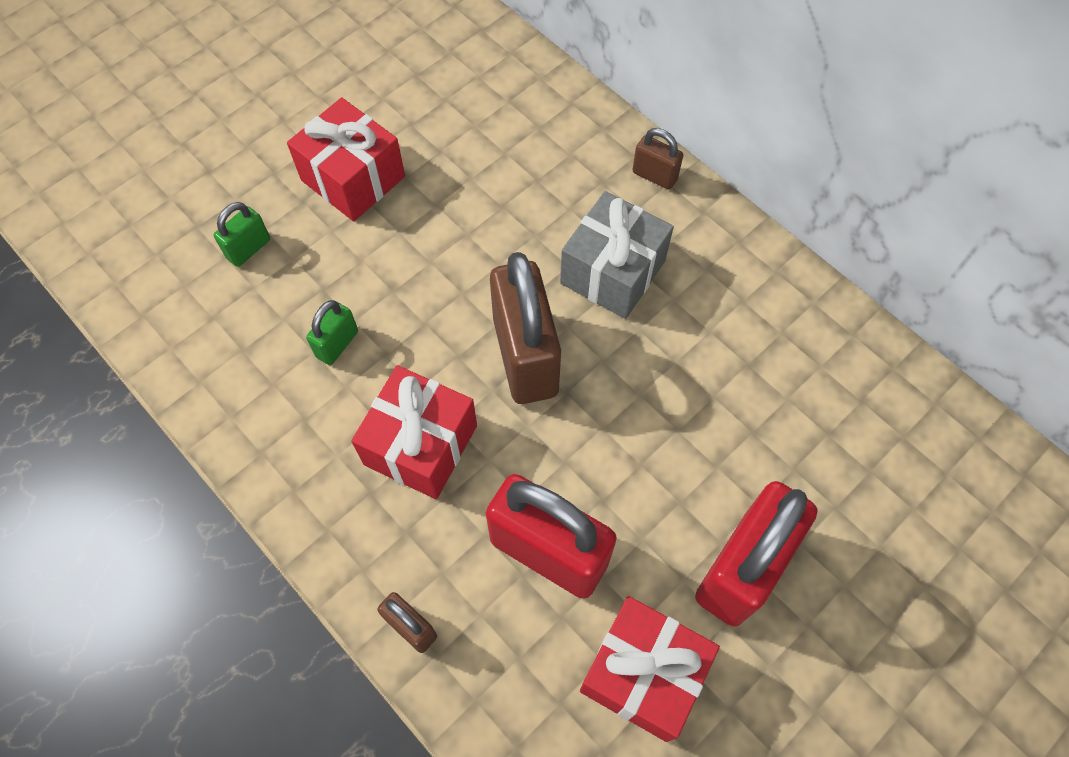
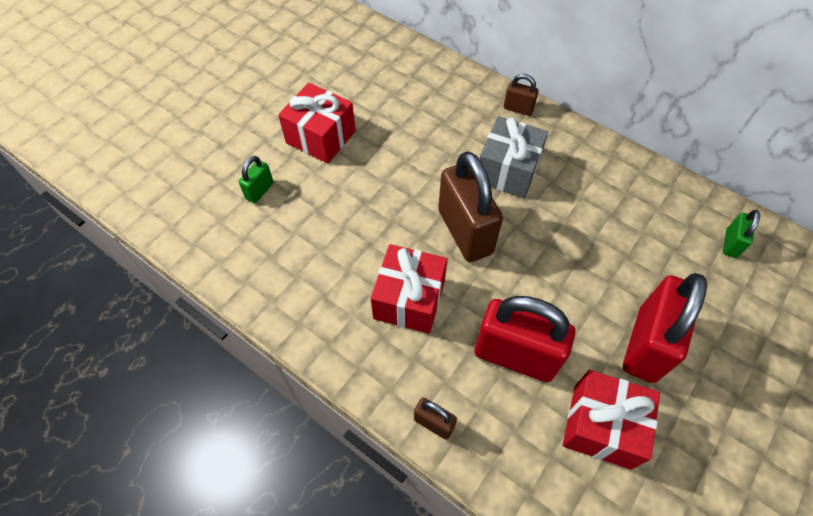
camera: 10 degrees left, 5 degrees down
(337, 344) = (335, 243): green padlock -> green padlock (731, 243)

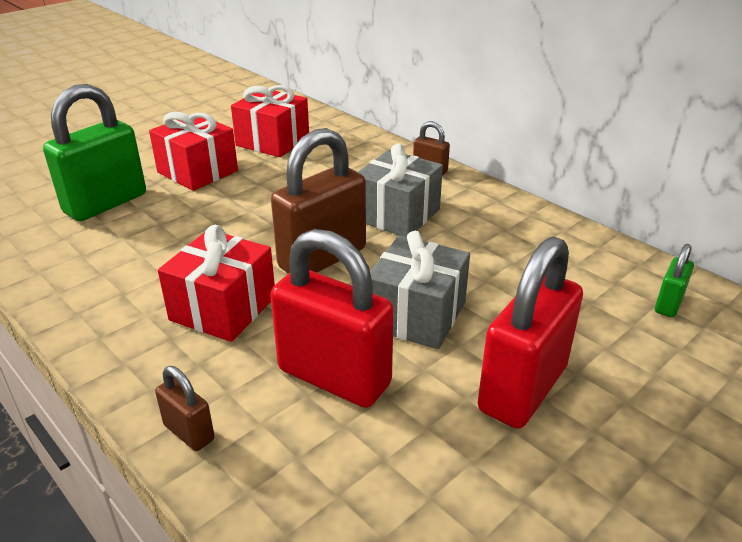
camera: 10 degrees right, 25 degrees down
(260, 191) = (106, 204): green padlock -> green padlock, size x2.16
(465, 232) = (322, 258): brown padlock -> brown padlock turned 60 degrees clockwise
(555, 284) = (416, 315): none -> grey gift
(602, 426) = (427, 470): red gift -> red gift (273, 141)

